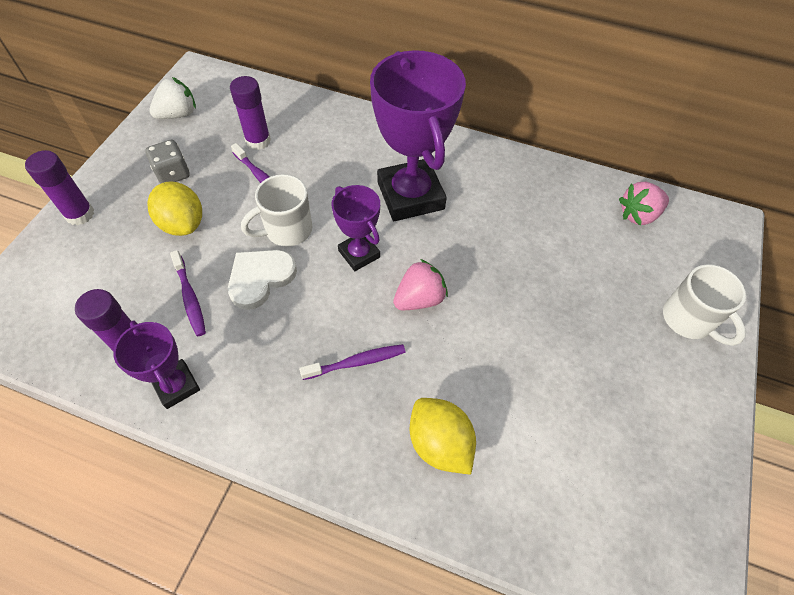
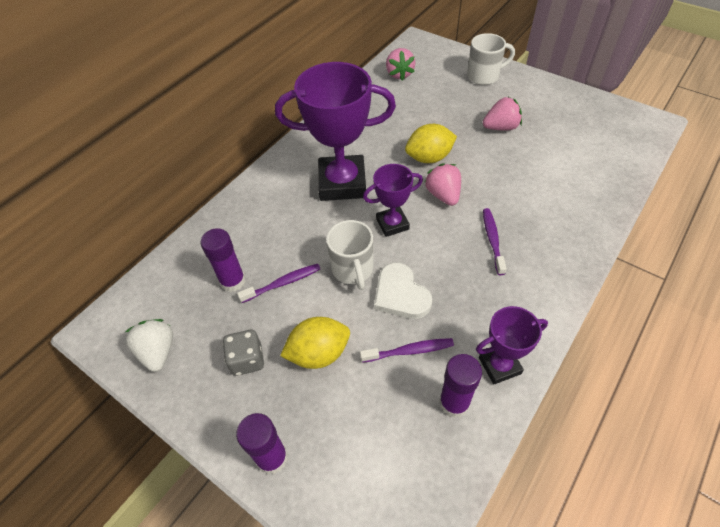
camera: 70 degrees left, 5 degrees down
(439, 443) = (560, 205): yellow lemon -> yellow lemon (429, 158)
(576, 353) = (501, 127): none -> pink strawberry

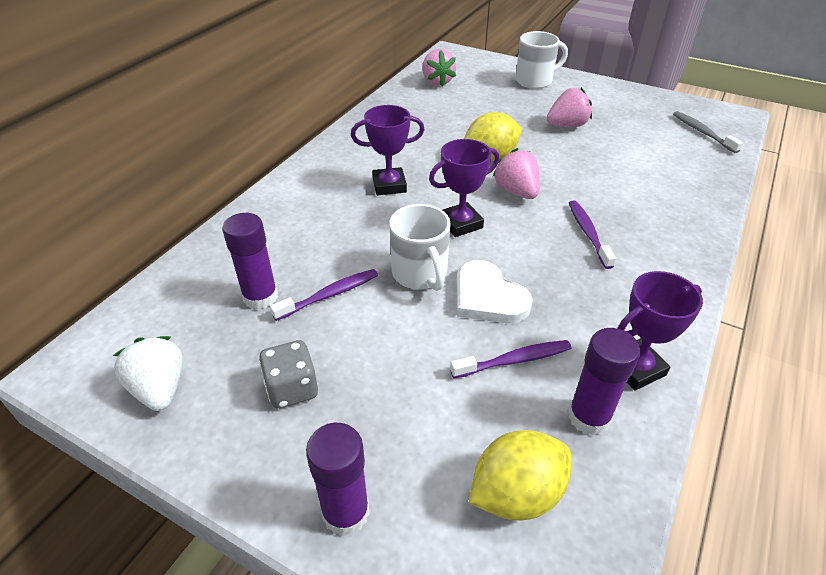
camera: 10 degrees left, 10 degrees down
(319, 353) = (392, 373): yellow lemon -> yellow lemon (516, 494)
(342, 183) = (389, 185): purple trophy -> purple trophy, size x0.53
(618, 140) = (702, 132): none -> grey toothbrush

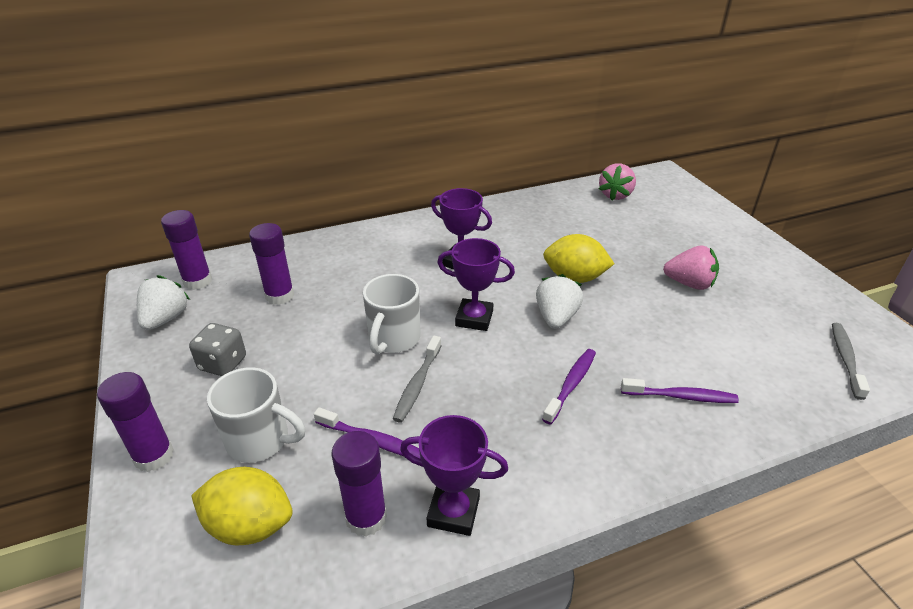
camera: 40 degrees right, 5 degrees down
(143, 333) = (197, 281): none -> purple glue stick
(329, 295) = (319, 318): purple toothbrush -> purple toothbrush (681, 396)
(488, 297) = (417, 384): white heart -> grey toothbrush
(516, 192) = (556, 317): pink strawberry -> white strawberry
(535, 81) = (715, 230): white mug -> white mug (260, 440)

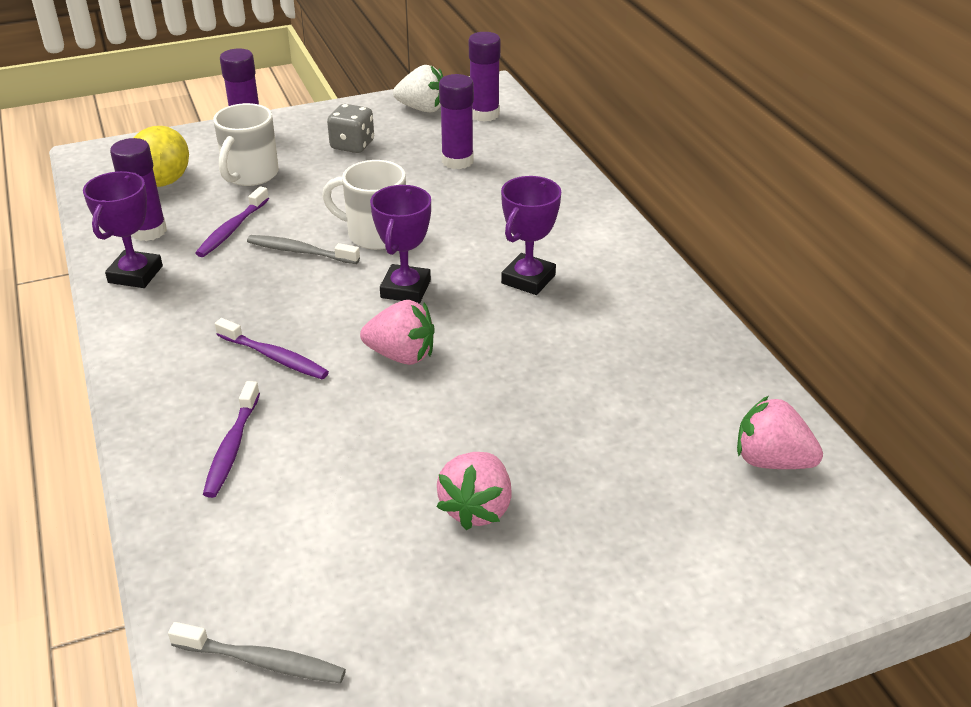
camera: 90 degrees right, 0 degrees up
(556, 317) = (401, 355): white strawberry -> pink strawberry
(574, 278) = (492, 380): yellow lemon -> none

